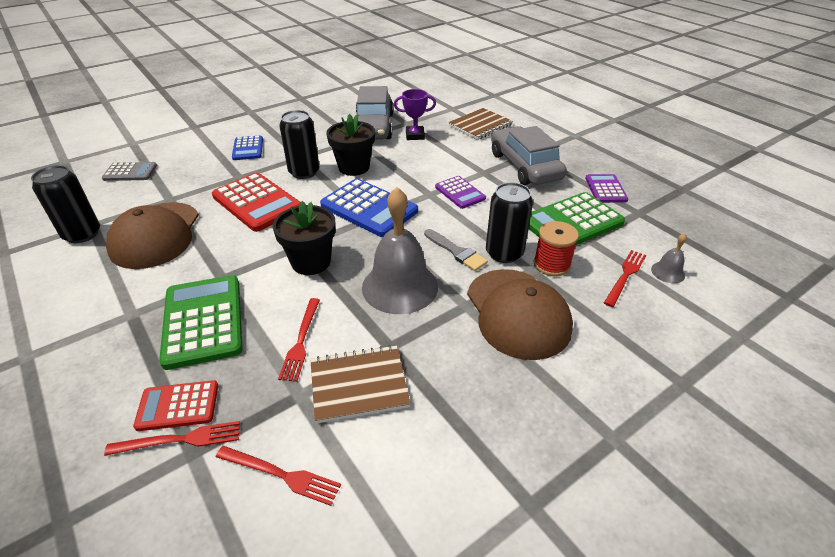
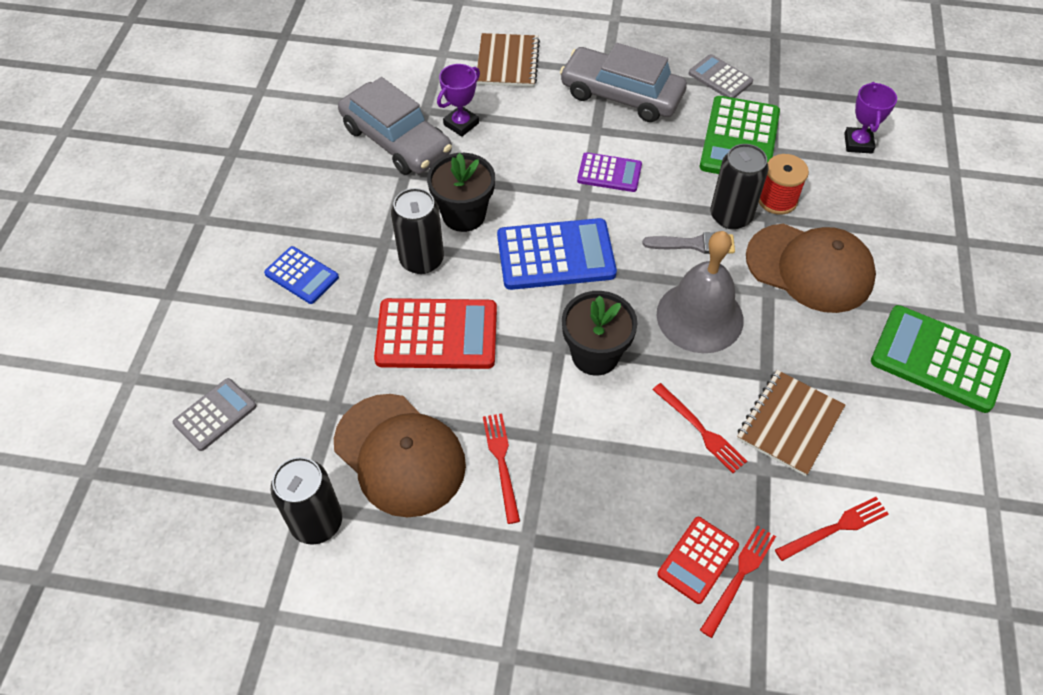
camera: 45 degrees left, 15 degrees up
(203, 321) = (599, 486): green calculator -> green calculator (939, 359)
(605, 189) = (720, 78): purple calculator -> grey calculator
(625, 276) = (836, 170): red fork -> red fork (501, 463)
(668, 272) = (858, 143): grey bell -> purple trophy

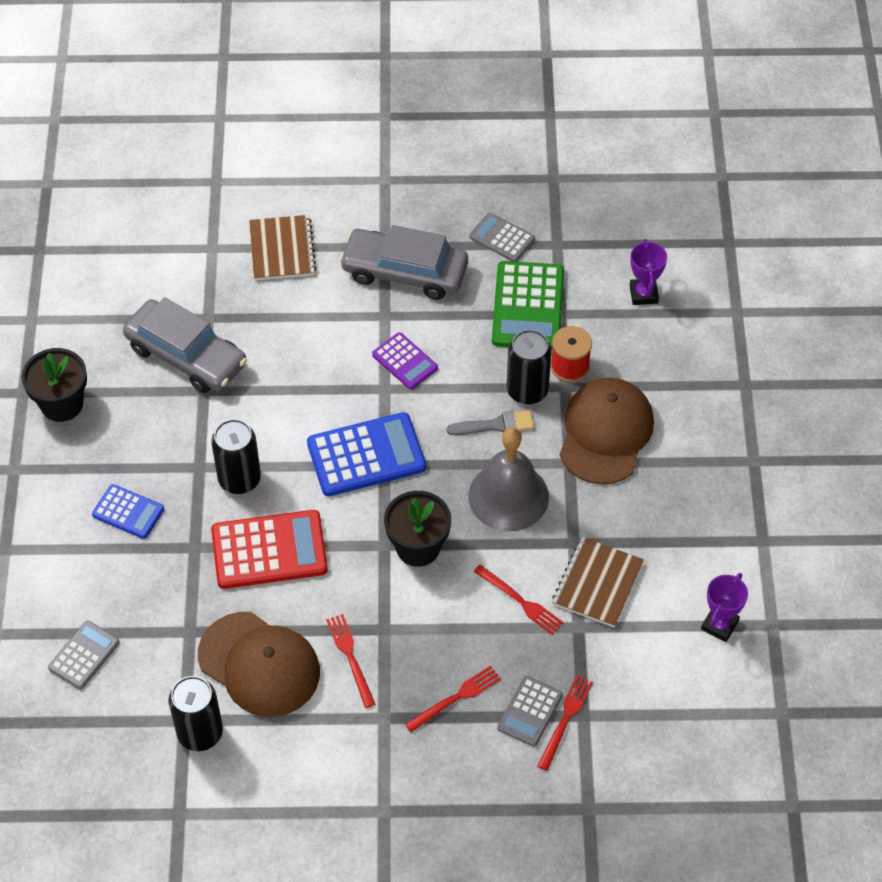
camera: 10 degrees left, 0 degrees up
(461, 124) = (248, 328): purple trophy -> purple trophy (719, 625)
(464, 215) = (270, 427): black flower pot -> black flower pot (62, 404)
(609, 173) = (405, 361): purple calculator -> purple calculator turned 45 degrees clockwise
(698, 560) = (530, 711): red calculator -> grey calculator
(810, 268) = (605, 433): brown cap -> brown cap turned 90 degrees counterclockwise
(835, 528) = (642, 667): red fork -> red fork (456, 698)
(939, 359) = (725, 504): green calculator -> none

